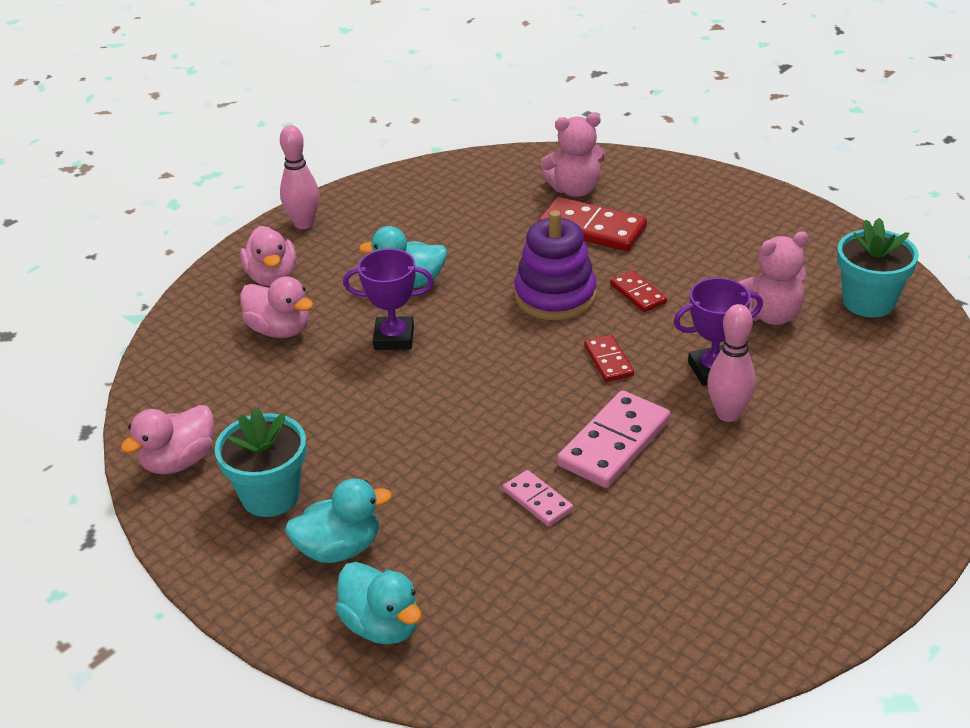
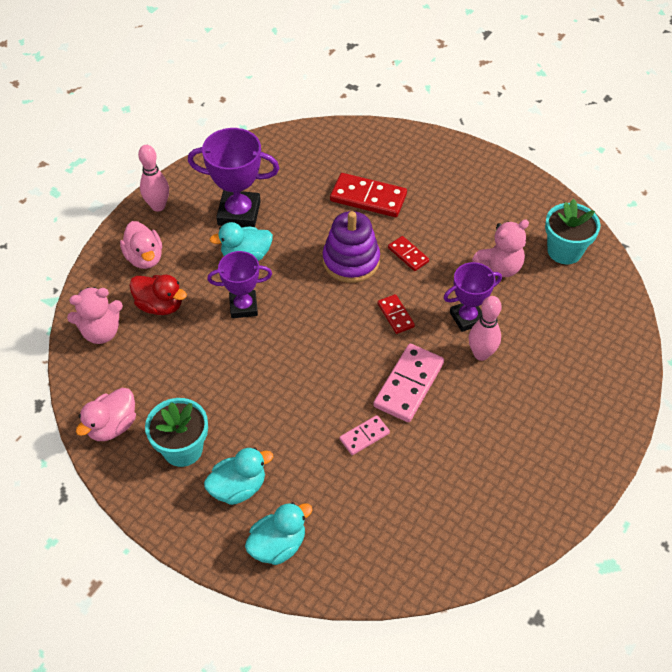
camera: 10 degrees left, 15 degrees up
(279, 330) = (160, 305): pink duck -> red duck
(382, 625) = (278, 545): turquoise duck -> turquoise duck turned 75 degrees counterclockwise
(410, 237) = (239, 213): none -> purple trophy
(537, 500) = (364, 436): pink domino -> pink domino turned 75 degrees counterclockwise
(575, 189) = (351, 162): pink teddy bear -> pink teddy bear (101, 332)

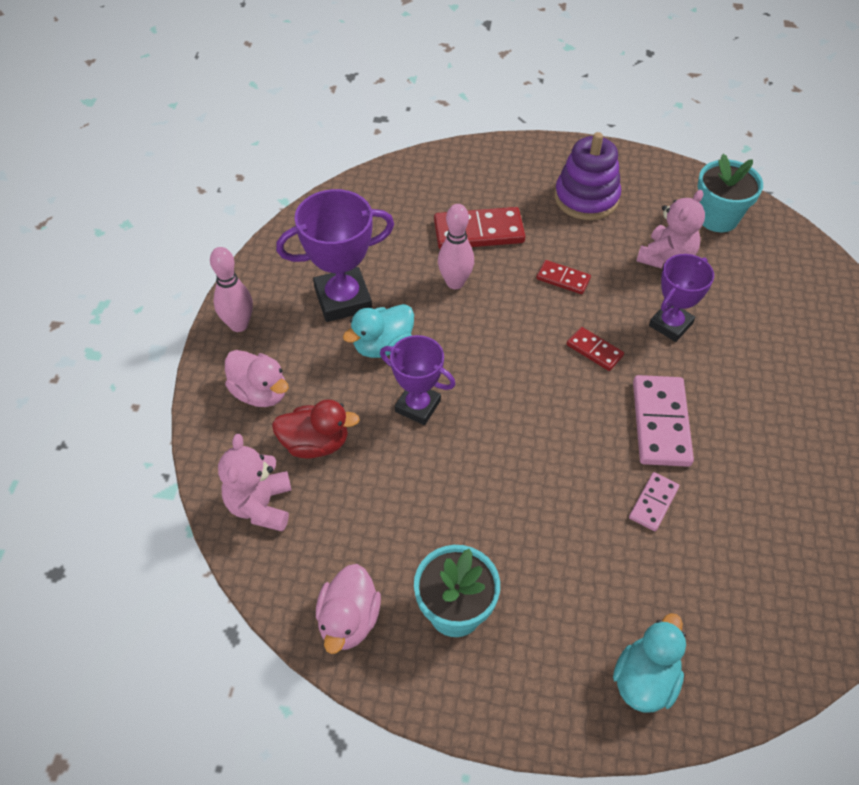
camera: 25 degrees left, 0 degrees up
(101, 332) = (260, 505): pink teddy bear -> pink teddy bear turned 135 degrees clockwise
(238, 487) = (552, 629): turquoise duck -> none
(243, 306) = (417, 406): purple trophy -> purple trophy turned 60 degrees clockwise
(351, 261) = (506, 308): purple stacking toy -> purple stacking toy (586, 198)
(481, 354) = (711, 358): pink bowling pin -> pink bowling pin (455, 283)

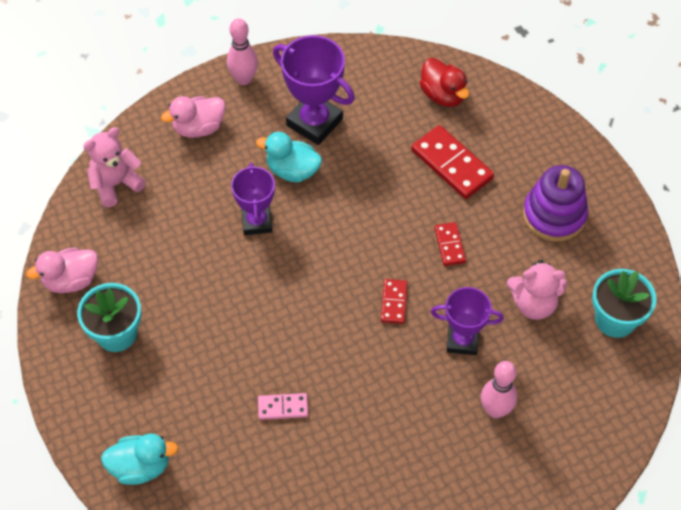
camera: 55 degrees right, 5 degrees up
(260, 393) = (198, 128): pink duck -> pink duck turned 60 degrees clockwise
(315, 443) = (182, 183): red duck -> red duck (443, 95)
(455, 283) = (387, 179): pink bowling pin -> pink bowling pin (495, 410)
(660, 423) = (358, 379): pink domino -> none

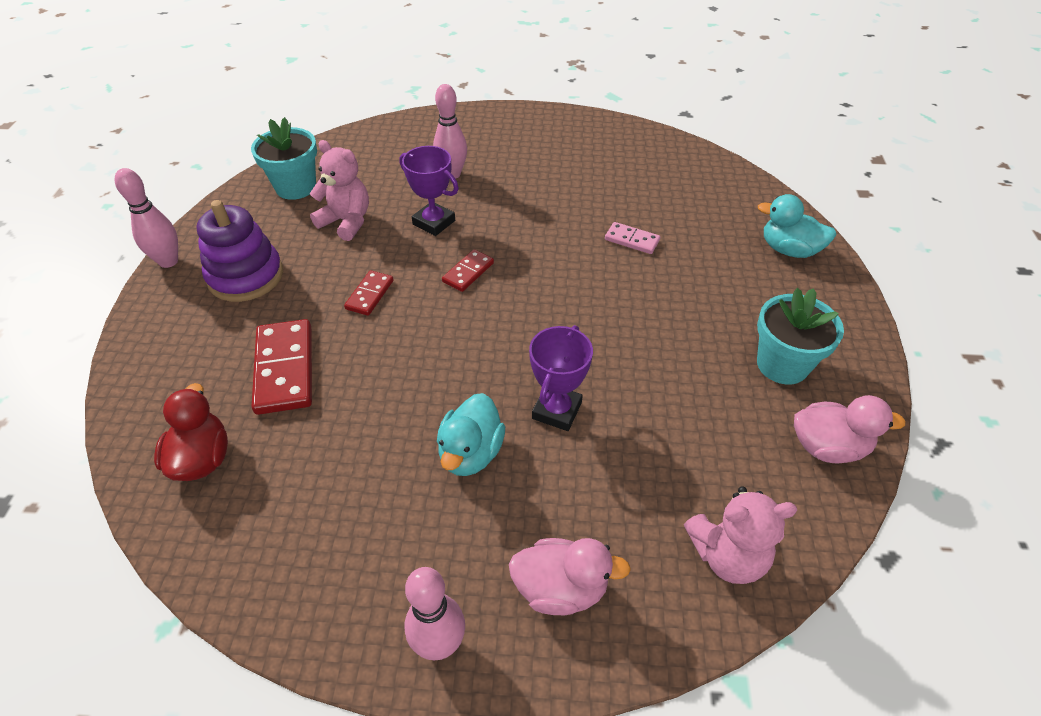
camera: 150 degrees left, 10 degrees down
(292, 170) = (471, 453): turquoise duck -> turquoise duck turned 60 degrees clockwise
(314, 122) = (392, 507): purple trophy -> none
(624, 198) = (168, 261): none -> pink bowling pin

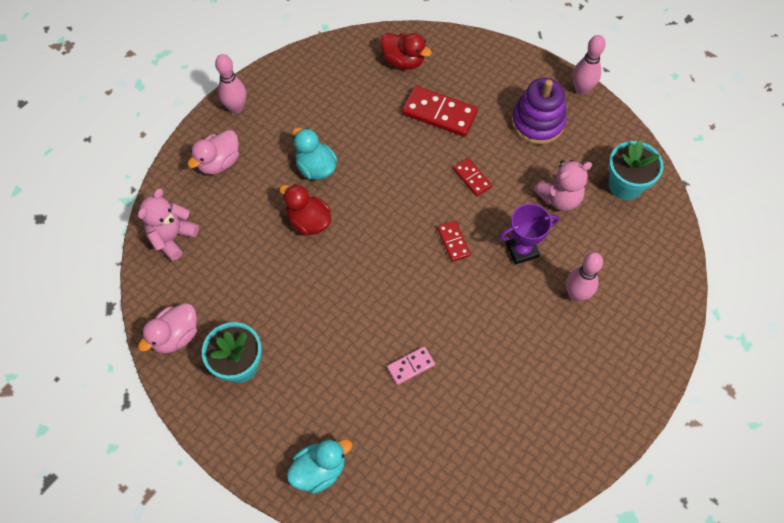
camera: 125 degrees right, 15 degrees up
(557, 410) = (308, 221): purple trophy -> red duck

